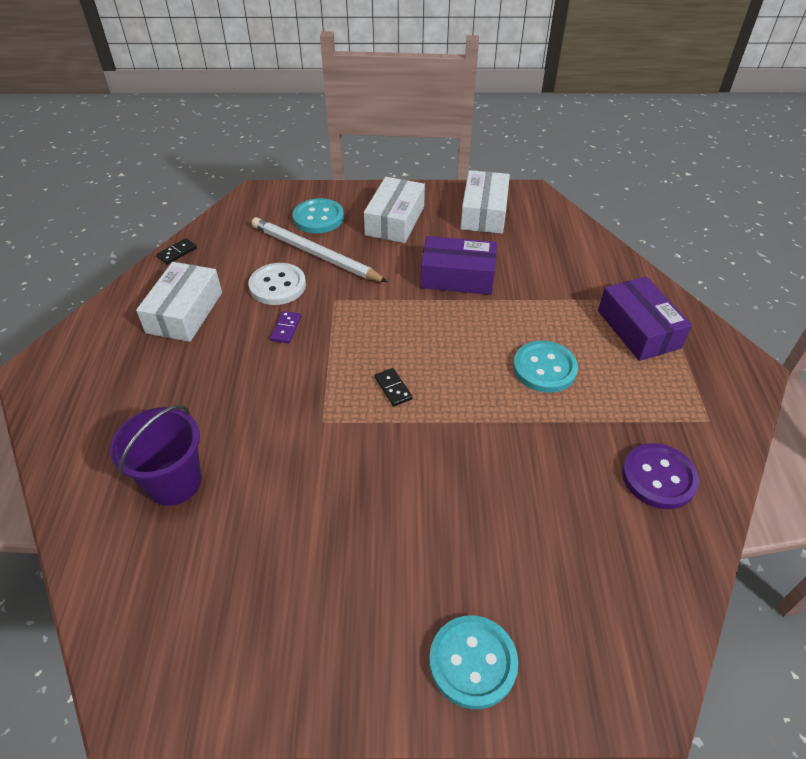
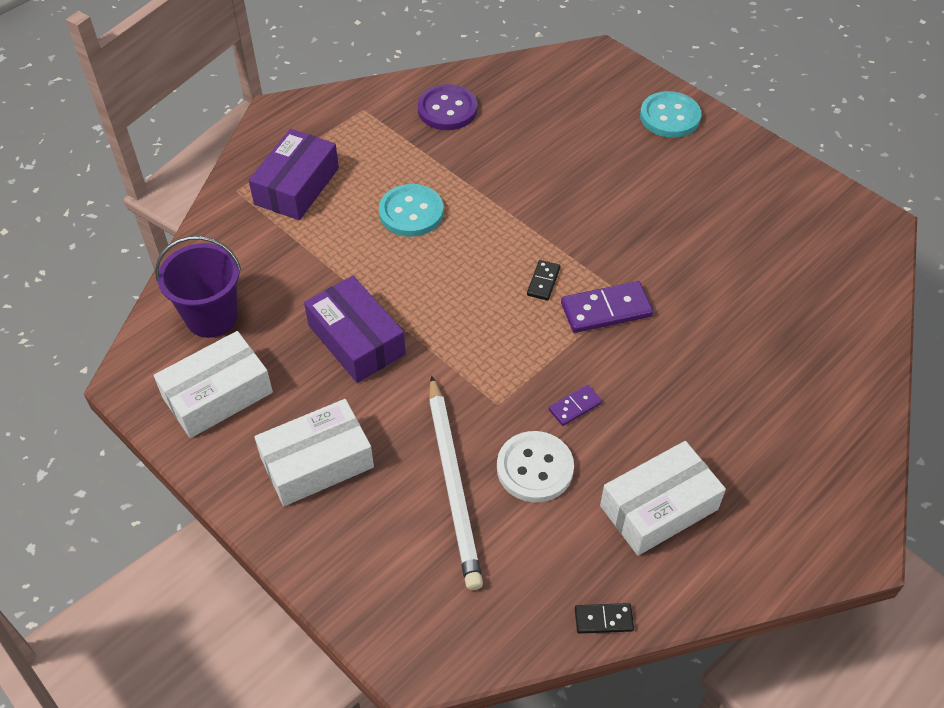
camera: 135 degrees left, 5 degrees up
(174, 482) = (779, 331): purple bucket -> purple bucket (211, 317)
(318, 218) = (390, 541): turquoise button -> none
(327, 401) = (606, 310): none -> purple domino

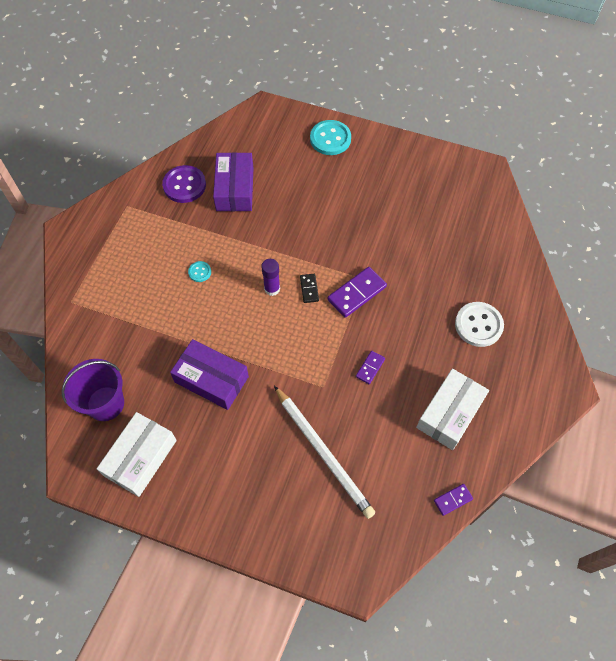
camera: 25 degrees left, 10 degrees up
(297, 186) = (112, 282): purple box -> purple box (235, 189)
(317, 462) = (231, 476): white box -> none
(411, 212) = (199, 272): turquoise button -> turquoise button, size x0.50
(494, 264) = (272, 289): none -> purple glue stick
(535, 468) = (366, 420): white button -> white button (478, 325)
(603, 619) = (453, 500): black domino -> purple domino

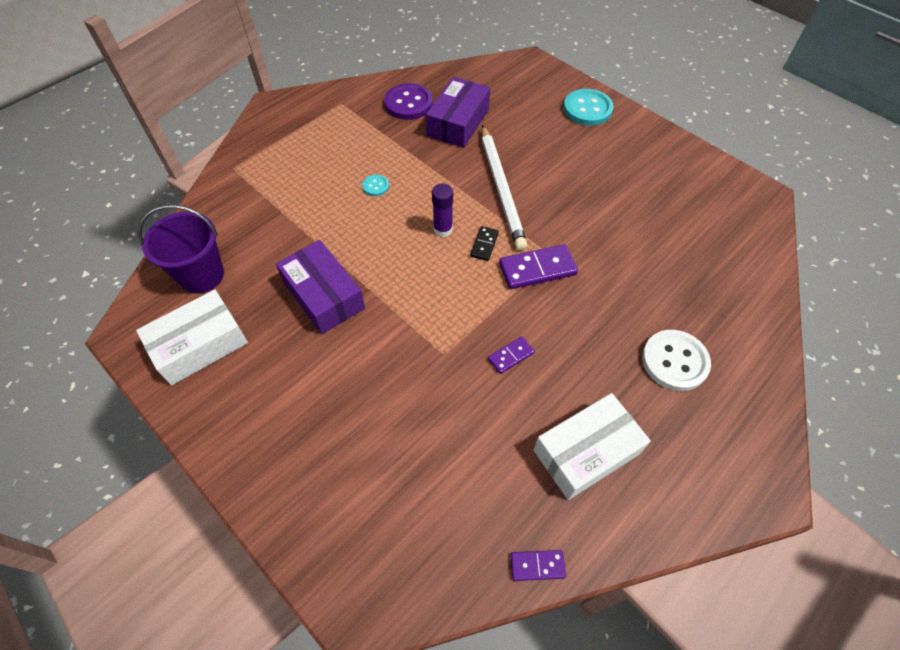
camera: 25 degrees right, 5 degrees down
(323, 452) = (402, 429): white pencil -> white pencil (501, 189)

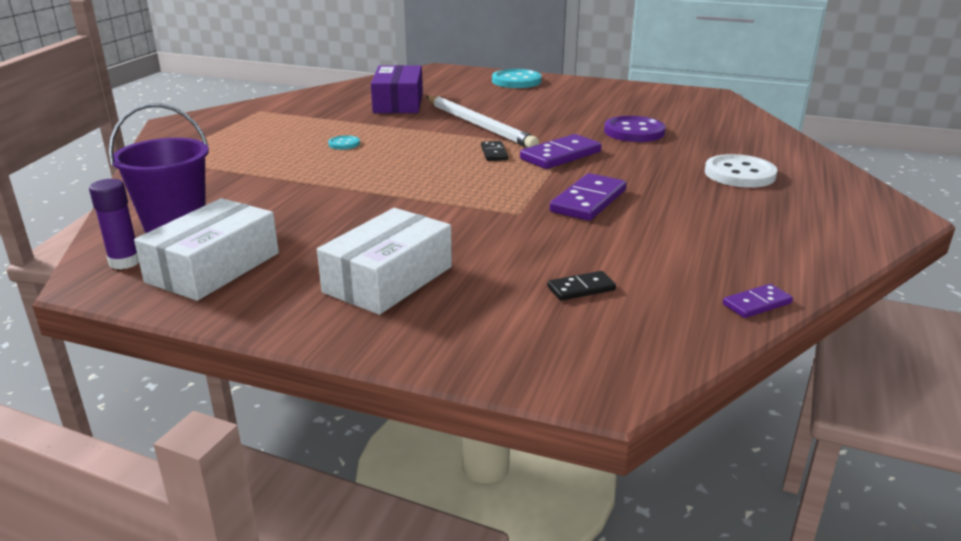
camera: 25 degrees left, 30 degrees down
(324, 295) = (346, 208): purple box -> none
(408, 103) = (335, 101): purple button -> purple button (634, 132)
(422, 483) = (581, 288): none -> black domino
(443, 229) = (442, 153): purple glue stick -> purple glue stick (125, 262)
(510, 356) = (588, 201): purple domino -> purple domino, size x1.80
(586, 452) = (722, 233): white box -> white box (388, 279)

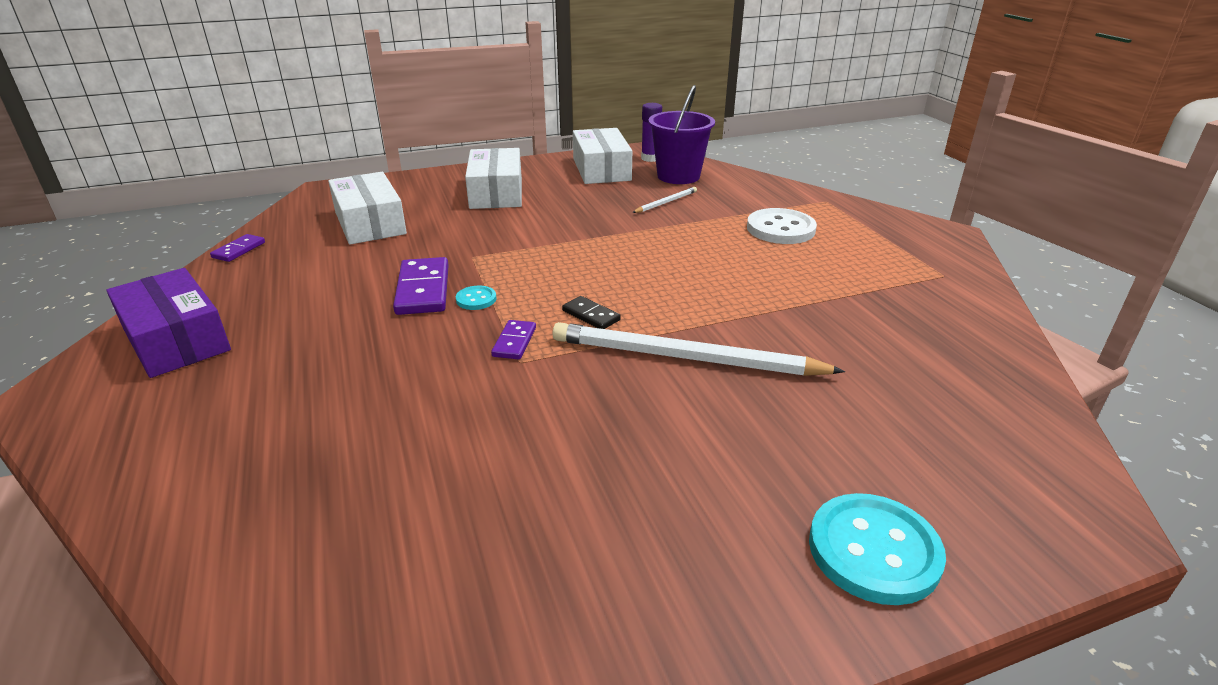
camera: 140 degrees right, 5 degrees up
(265, 203) = (666, 202): none -> white pencil
(344, 144) = (750, 268): turquoise button -> turquoise button (476, 299)
(398, 103) = (869, 361): purple box -> purple box (176, 340)
(560, 155) = (514, 342): purple domino -> purple domino, size x0.56
(581, 288) = (370, 223): black domino -> white box
(634, 132) = (463, 444): purple button -> none
(739, 174) = (262, 399): white button -> white button (780, 229)

